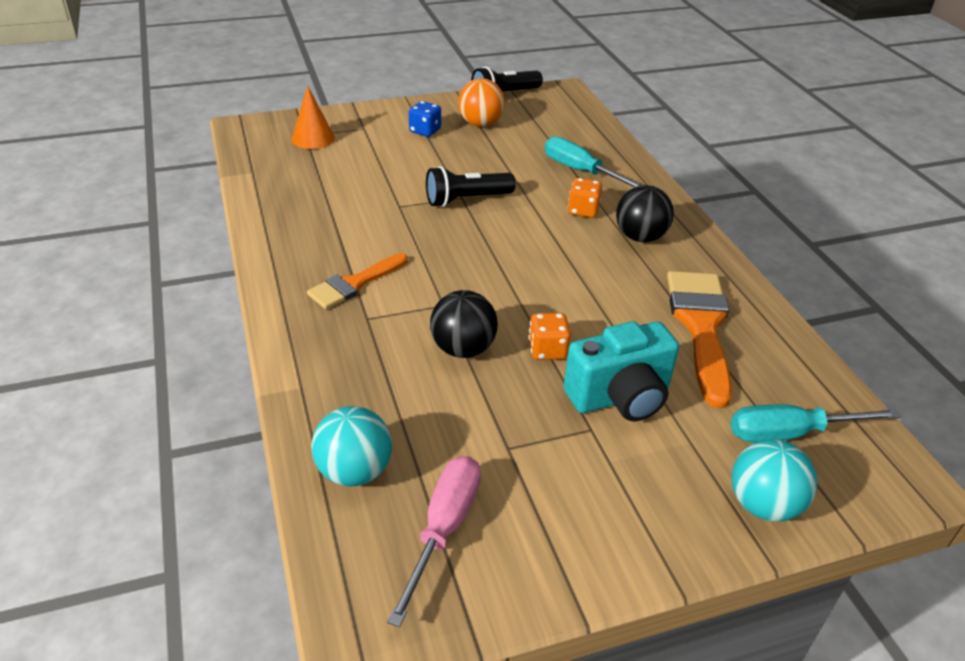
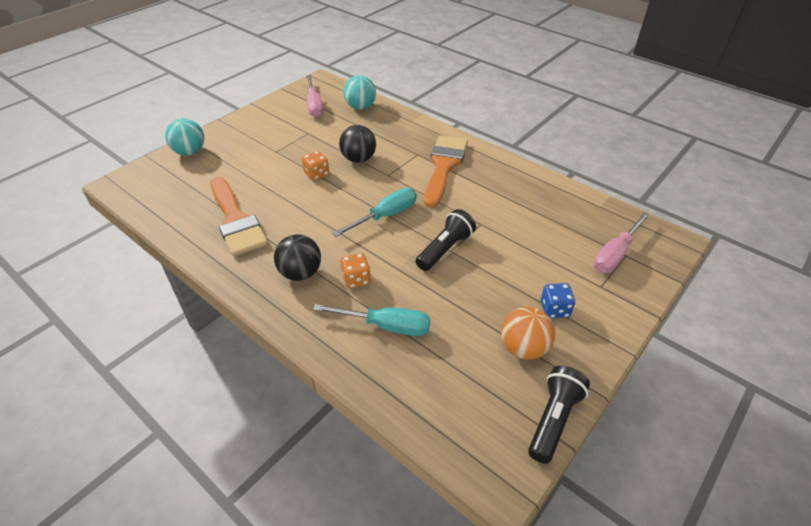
camera: 150 degrees right, 5 degrees up
(313, 138) = (615, 254): orange cone -> pink screwdriver
(354, 284) = (444, 166): orange brush -> orange brush, size x1.62
(620, 397) = (268, 167): turquoise camera -> none
(790, 433) = (177, 183): turquoise screwdriver -> turquoise screwdriver (385, 216)

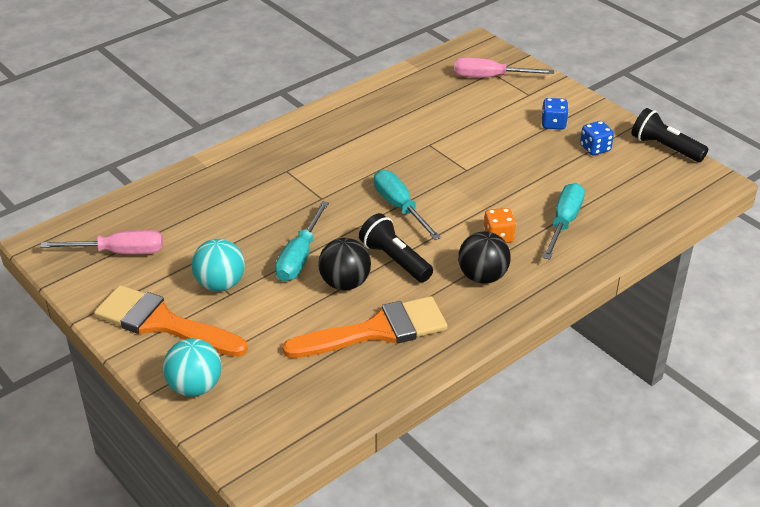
camera: 80 degrees left, 5 degrees down
(316, 174) = (300, 257): orange dice -> turquoise screwdriver
(358, 159) = (279, 219): black ball -> black ball (345, 283)
(360, 107) = (148, 207): turquoise ball -> turquoise ball (220, 284)
(444, 166) = (319, 154): orange brush -> orange brush (162, 323)
(445, 249) = (464, 173): black flashlight -> black flashlight (395, 260)
(523, 348) = (595, 148): orange ball -> blue dice
(615, 254) = (490, 77): pink screwdriver -> pink screwdriver turned 135 degrees clockwise

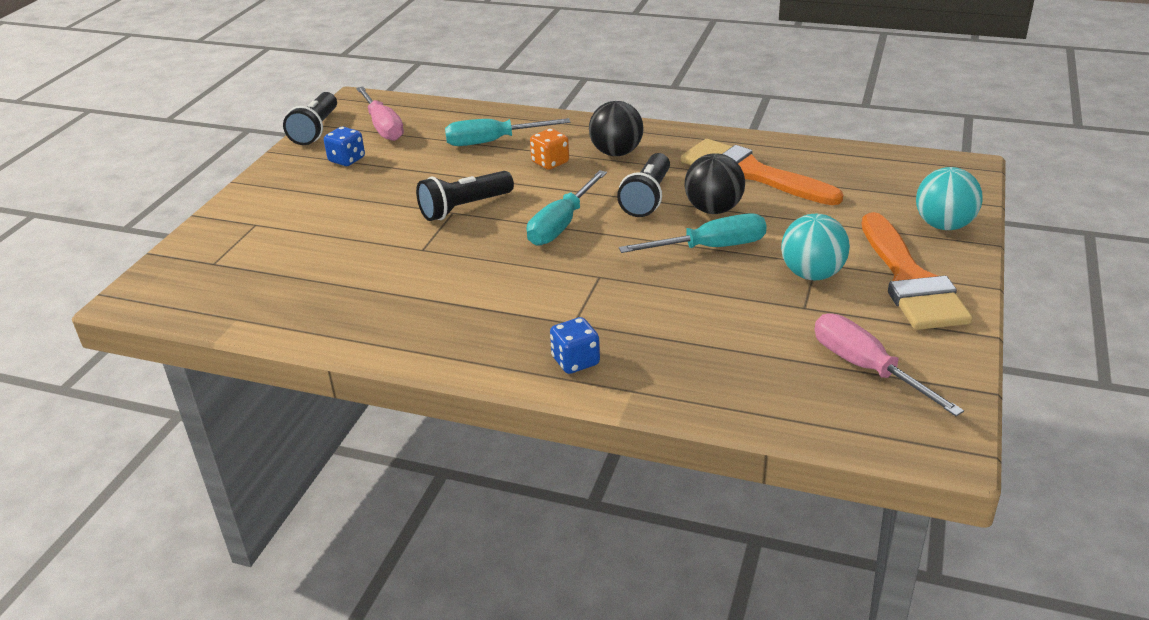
camera: 120 degrees left, 5 degrees down
(466, 176) = (464, 208): none -> black flashlight
(490, 77) = (228, 260): pink screwdriver -> pink screwdriver (383, 126)
(553, 124) = (314, 192): blue dice -> blue dice (575, 361)

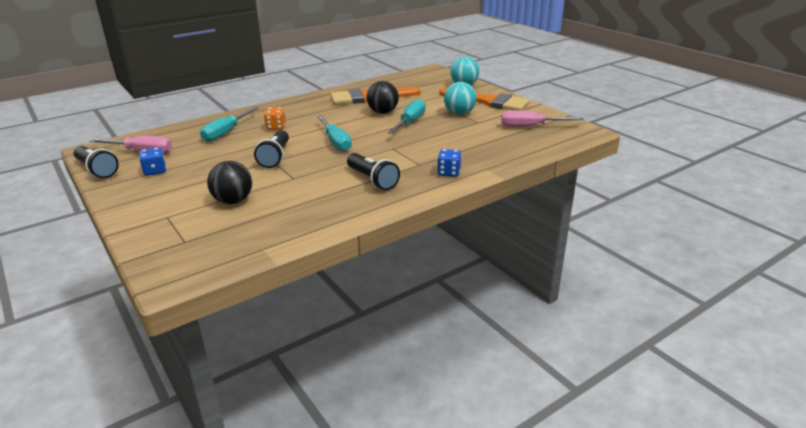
camera: 55 degrees left, 5 degrees down
(616, 153) = (298, 113): black ball -> black ball (233, 201)
(647, 198) = (349, 120): black flashlight -> black flashlight (372, 180)

